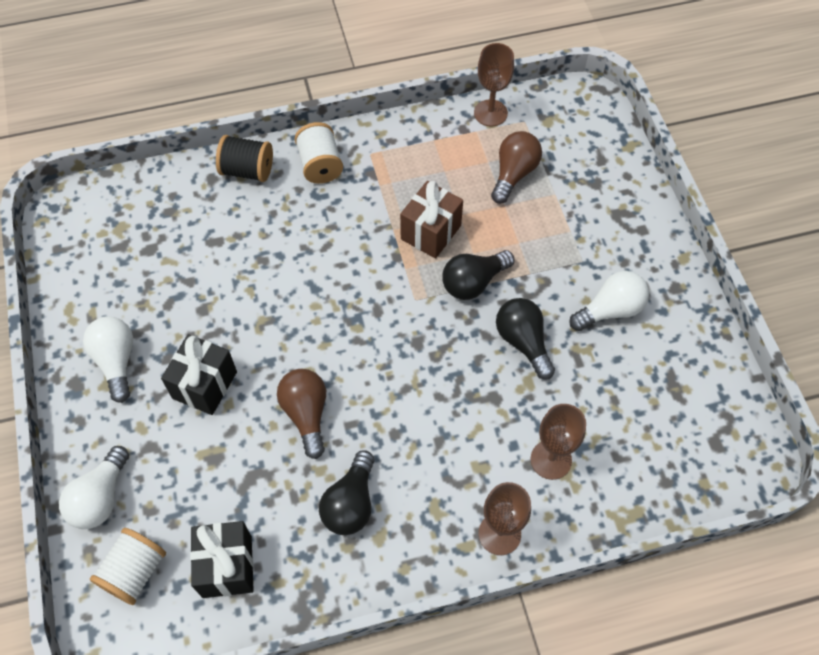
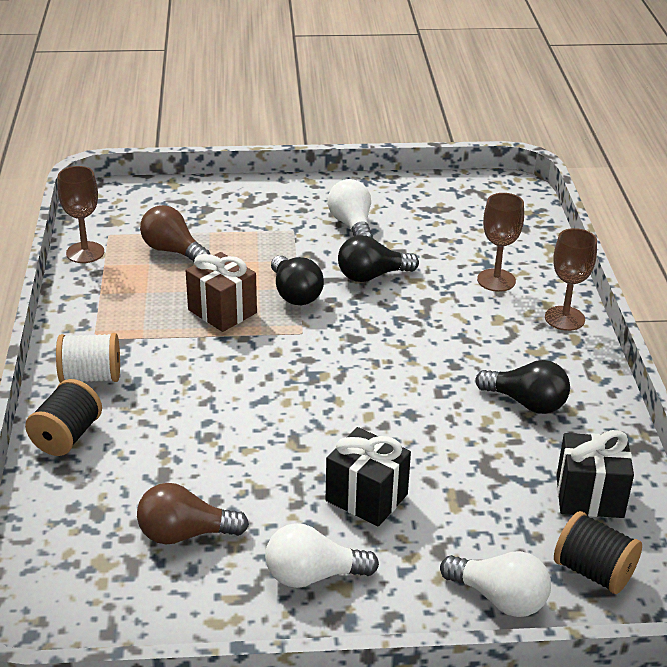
camera: 80 degrees left, 25 degrees down
(135, 572) = (593, 572): white spool -> black spool
(306, 414) = (421, 422): brown light bulb -> brown light bulb (185, 534)

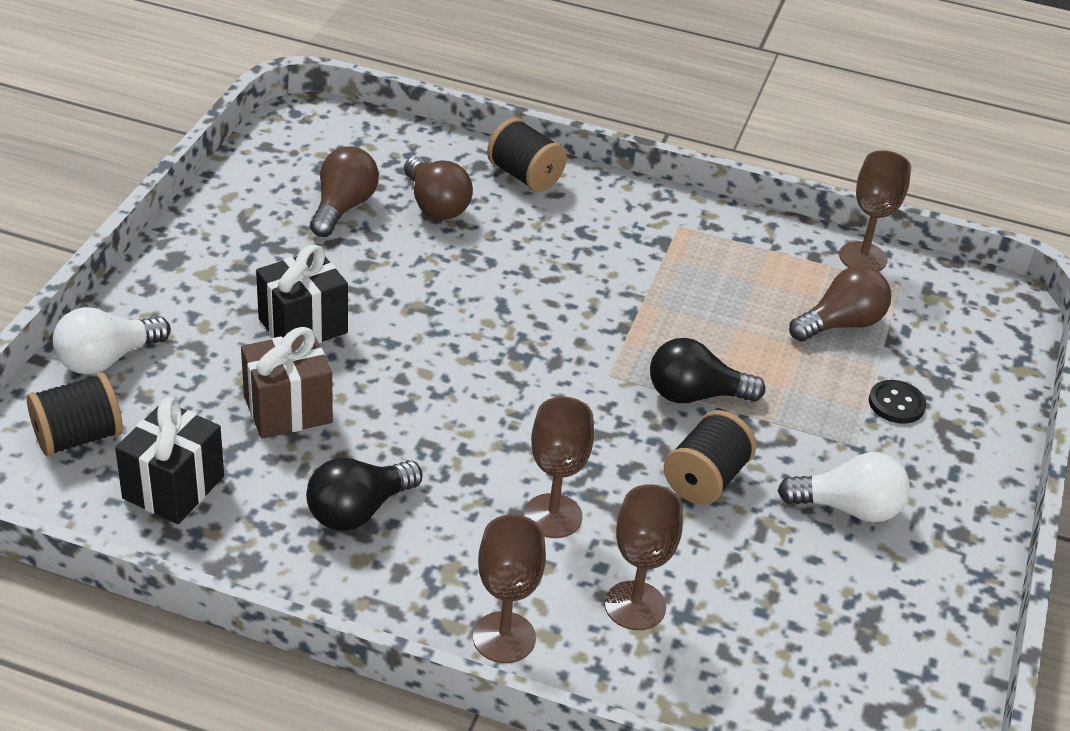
camera: 110 degrees right, 5 degrees up
(91, 377) = (611, 209): white spool -> none
(145, 476) = (435, 205): none -> brown light bulb
(222, 311) = (685, 326): brown gift -> brown gift (288, 409)
(242, 221) = (896, 404): none -> black button
(313, 575) = (233, 261): white light bulb -> none
(372, 276) = (705, 479): black light bulb -> black spool
(455, 324) = (553, 516): none -> brown goblet

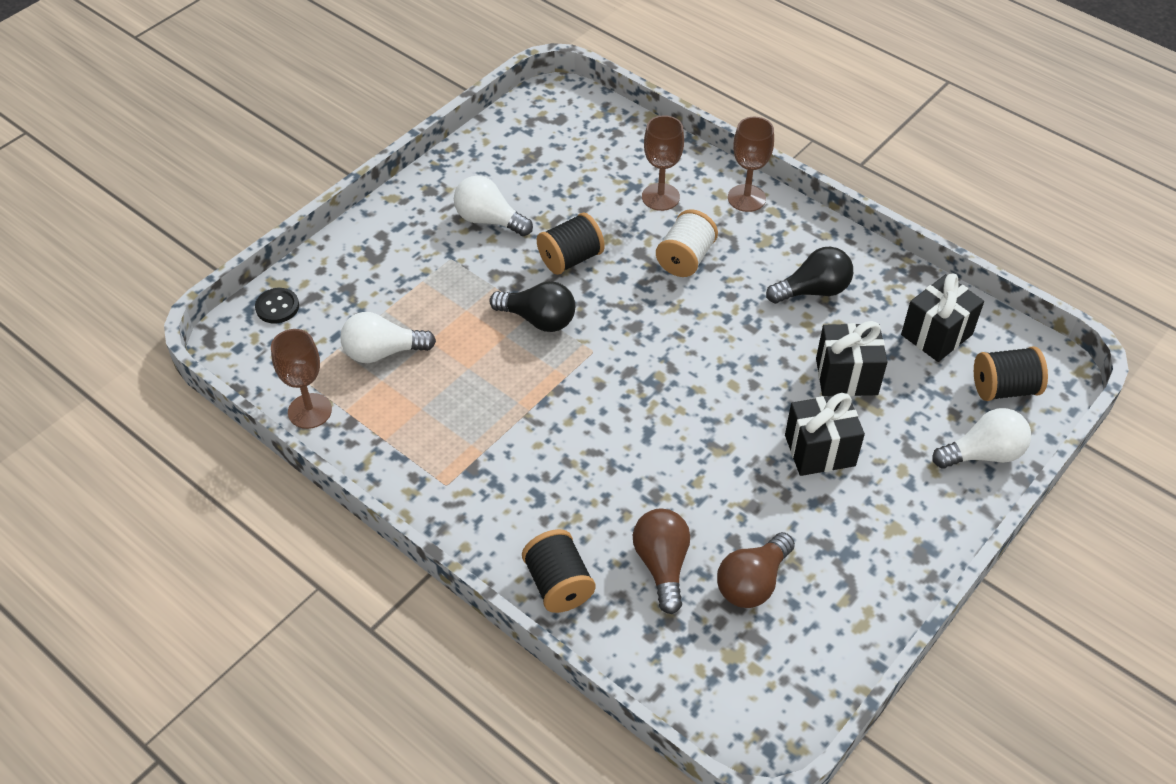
camera: 155 degrees left, 10 degrees up
(288, 409) = (846, 376): brown gift -> black gift
(553, 516) = (685, 258): brown goblet -> white spool
(840, 324) = (383, 352): brown light bulb -> white light bulb
(896, 404) = (396, 280): black button -> black button (277, 307)

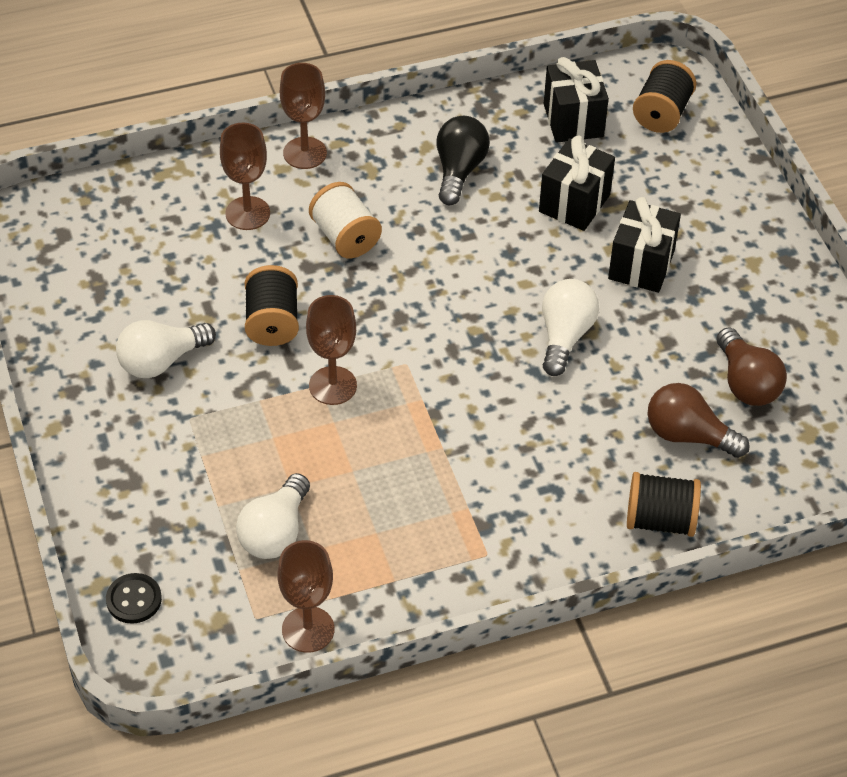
camera: 60 degrees left, 0 degrees up
(538, 319) = (333, 386): black light bulb -> brown goblet
(983, 454) = (718, 165): white light bulb -> white light bulb (565, 336)

